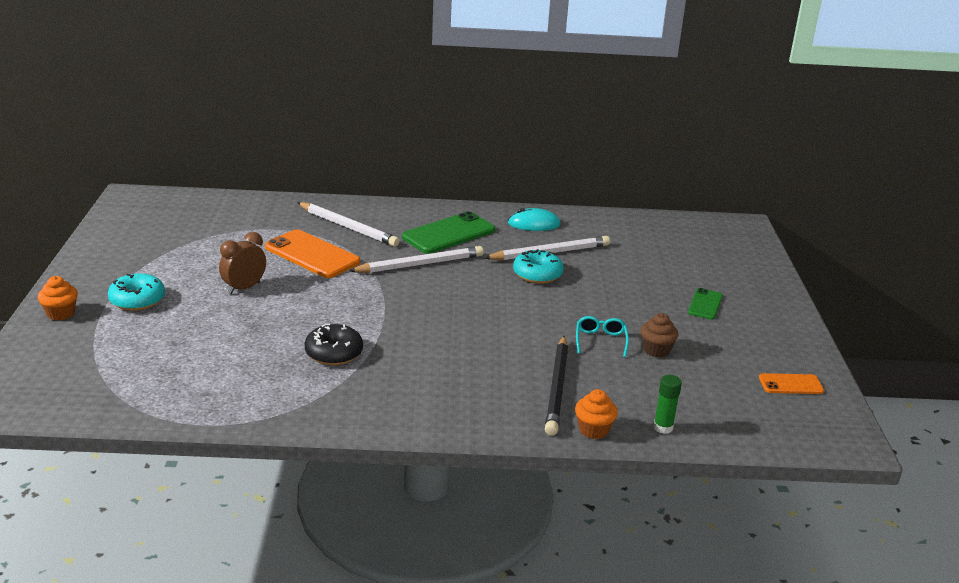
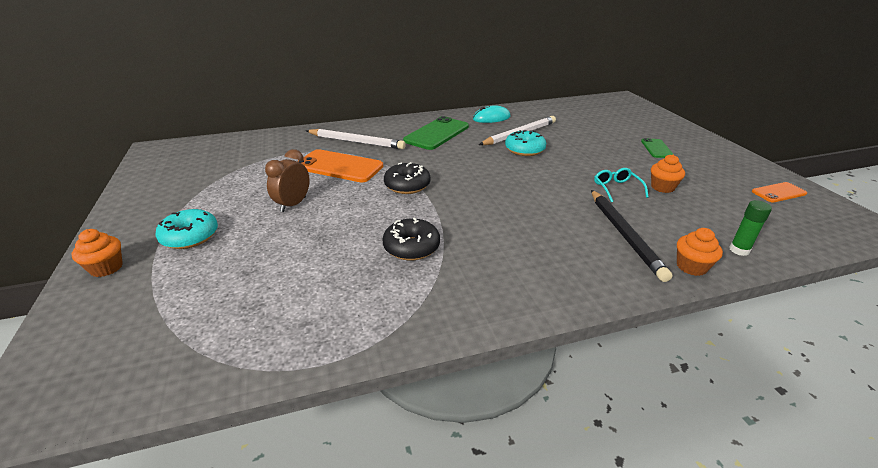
camera: 15 degrees left, 5 degrees up
(371, 291) = (407, 185): none -> black donut
(420, 264) = (432, 158): white pencil -> none
(656, 350) = (662, 187): brown cupcake -> orange cupcake

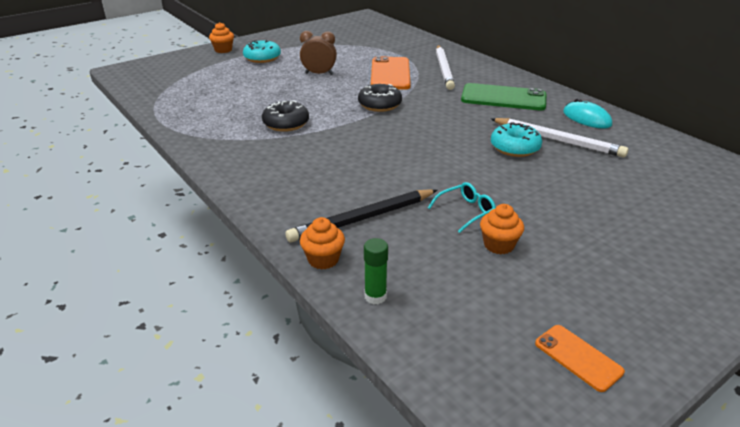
camera: 70 degrees right, 0 degrees up
(656, 148) = (630, 242): green phone -> none

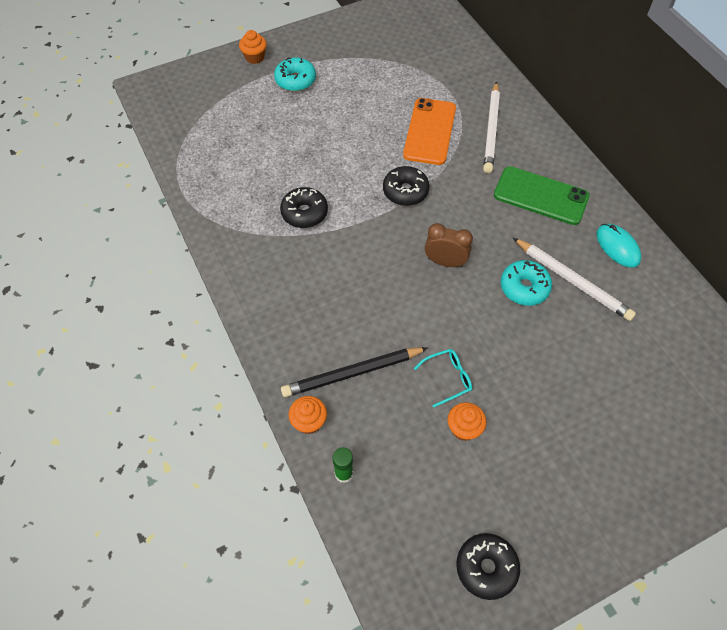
camera: 10 degrees right, 25 degrees up
(319, 74) = (352, 121): brown clock -> brown clock (445, 262)
(578, 357) = (486, 568): orange phone -> black donut

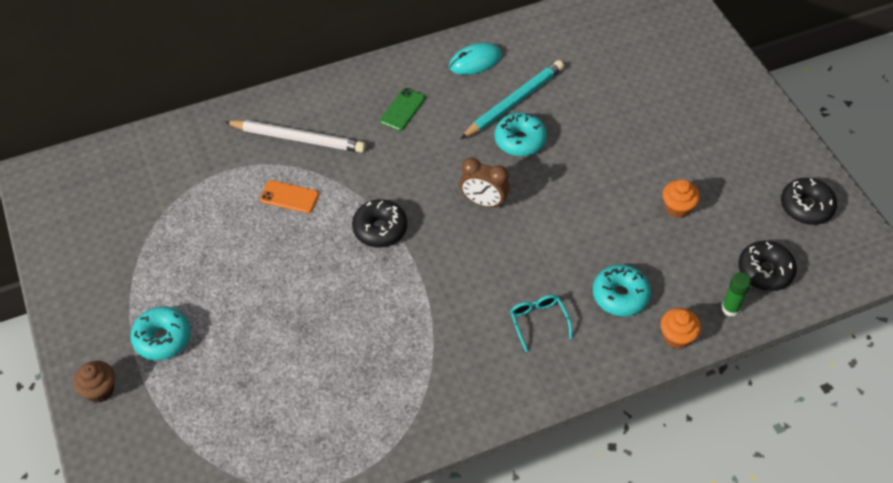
camera: 85 degrees left, 5 degrees down
(254, 57) = (100, 390): orange cupcake -> brown cupcake
(304, 213) = (400, 334): black donut -> black donut (765, 271)
(352, 373) = (620, 296): black pencil -> turquoise donut
(430, 131) = (289, 197): orange phone -> orange phone, size x0.54
(445, 262) = (483, 202): brown clock -> brown clock turned 90 degrees counterclockwise
(448, 378) = (624, 214): turquoise glasses -> turquoise glasses (538, 321)
(541, 196) = (403, 109): green phone -> green phone, size x0.54
(573, 281) = (514, 102): white pencil -> turquoise pencil

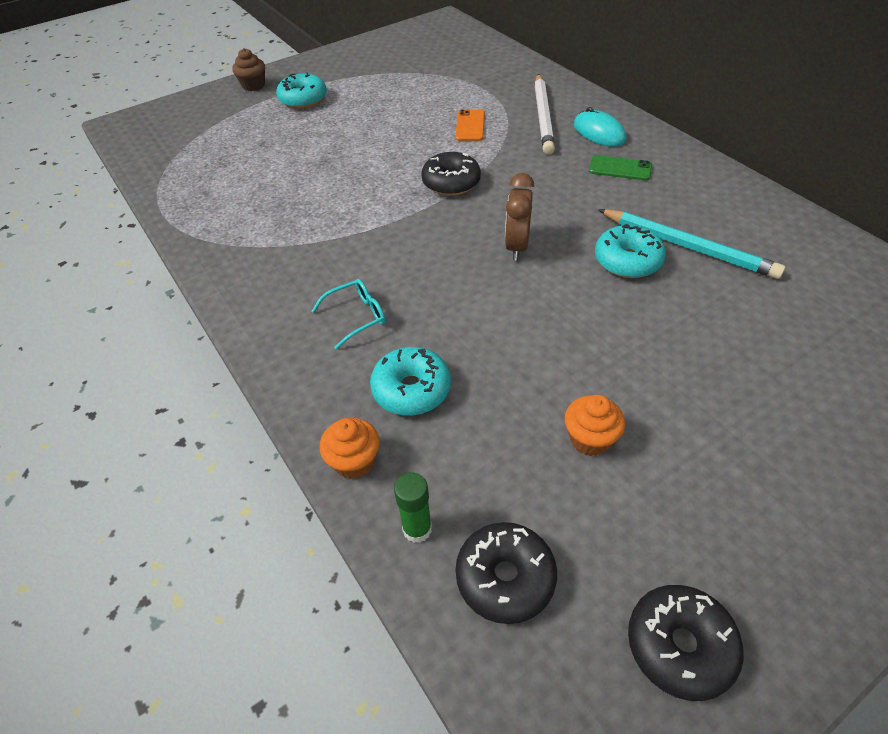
camera: 80 degrees right, 5 degrees down
(475, 61) = (732, 206): turquoise mouse -> turquoise mouse (599, 132)

